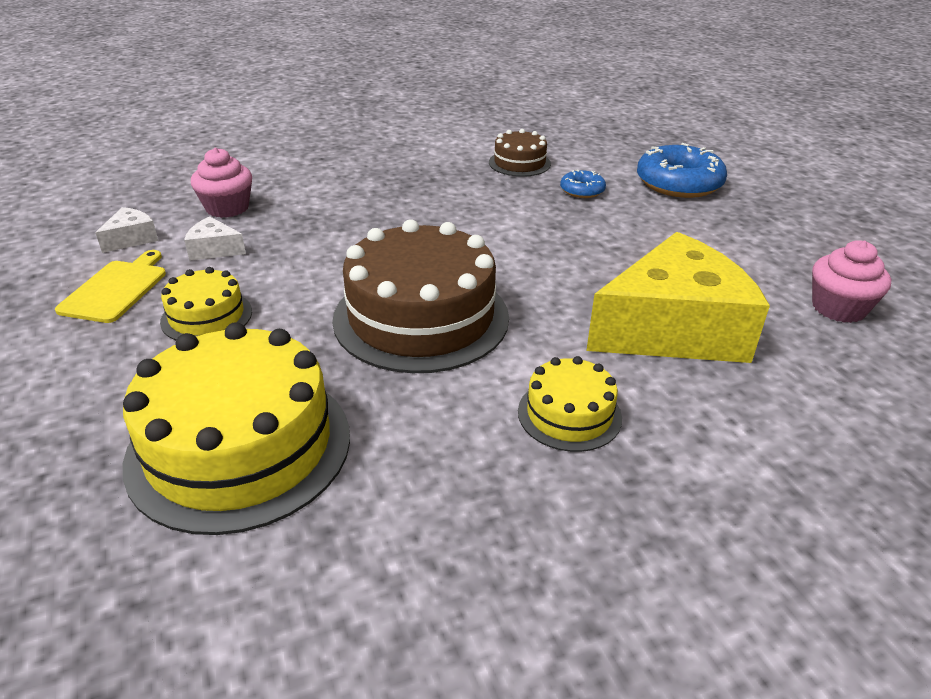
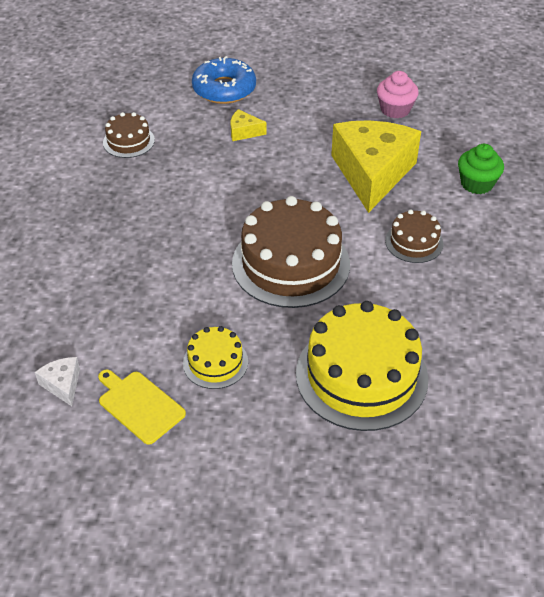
camera: 60 degrees left, 10 degrees up
(214, 249) = (123, 339): white cheese -> none
(227, 208) = (58, 317): pink cupcake -> none
(569, 414) = (414, 242): yellow cake -> brown cake
(582, 190) = (196, 132): blue donut -> none
(623, 216) = (244, 132): none -> yellow cheese
(790, 444) = (476, 184): none -> green cupcake

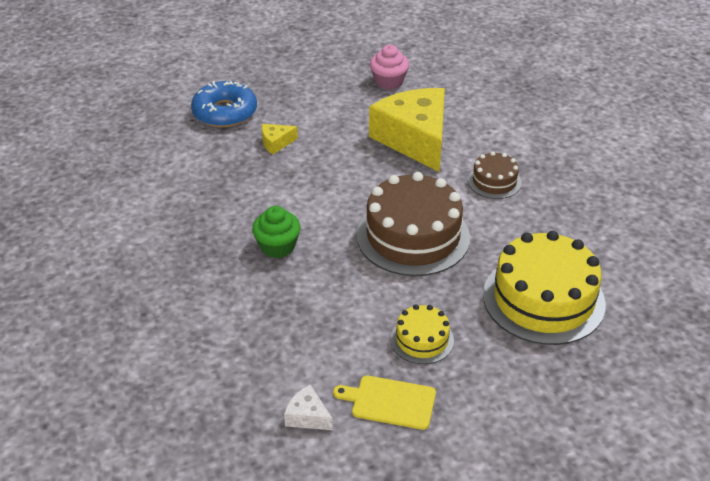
camera: 30 degrees left, 5 degrees down
(128, 141) = (176, 187): brown cake -> none
(476, 184) = (502, 119): green cupcake -> green cupcake (277, 246)

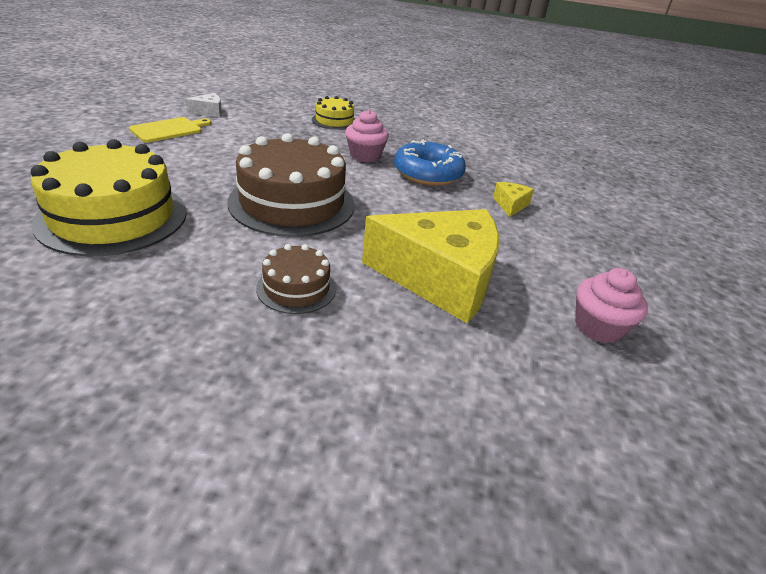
camera: 120 degrees right, 5 degrees down
(225, 112) = (587, 203): blue donut -> blue donut (428, 173)
(277, 246) = (365, 156): green cupcake -> pink cupcake
(422, 340) = (188, 157): yellow cake -> yellow cake (334, 121)

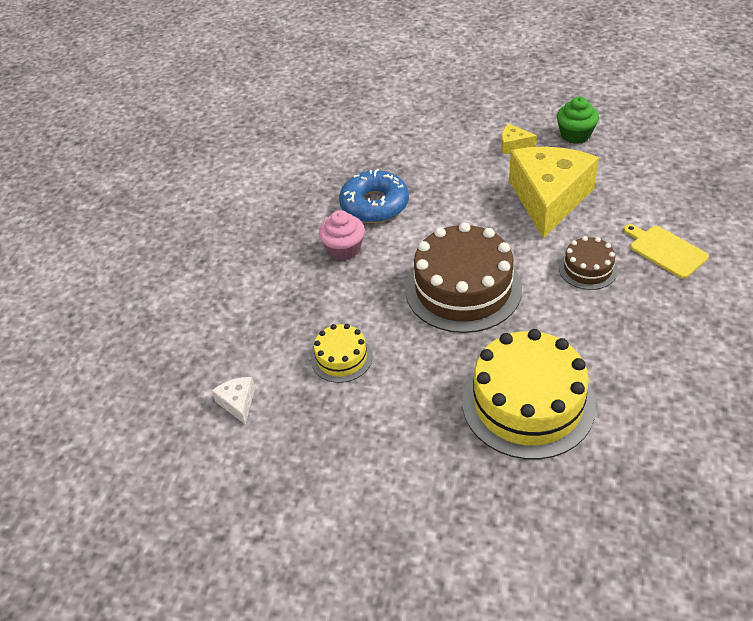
camera: 80 degrees left, 10 degrees up
(169, 130) = (309, 426): yellow cutting board -> yellow cutting board (666, 250)
(334, 121) = (247, 281): yellow cake -> yellow cake (341, 358)
(510, 205) = (424, 158): yellow cheese -> yellow cheese (514, 145)
(598, 327) = (575, 135): pink cupcake -> green cupcake

